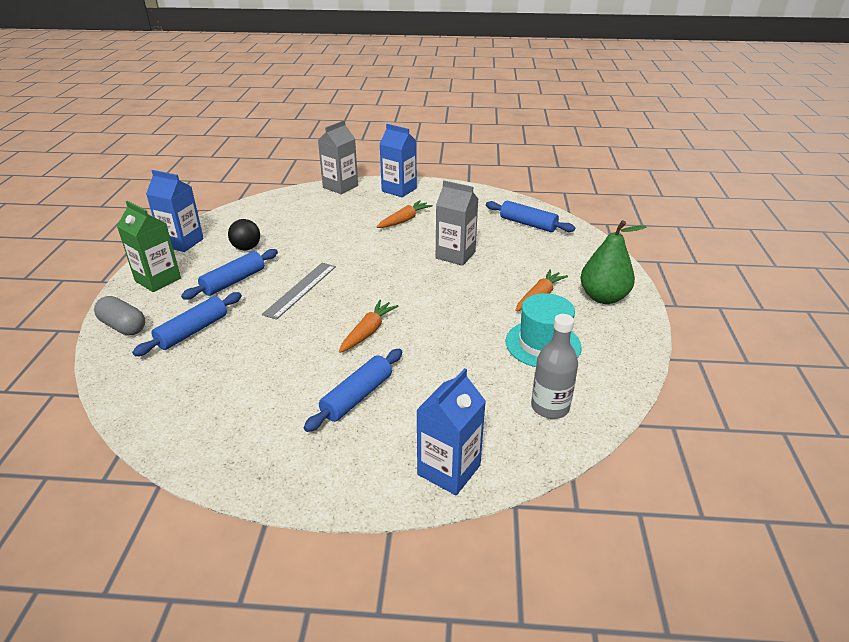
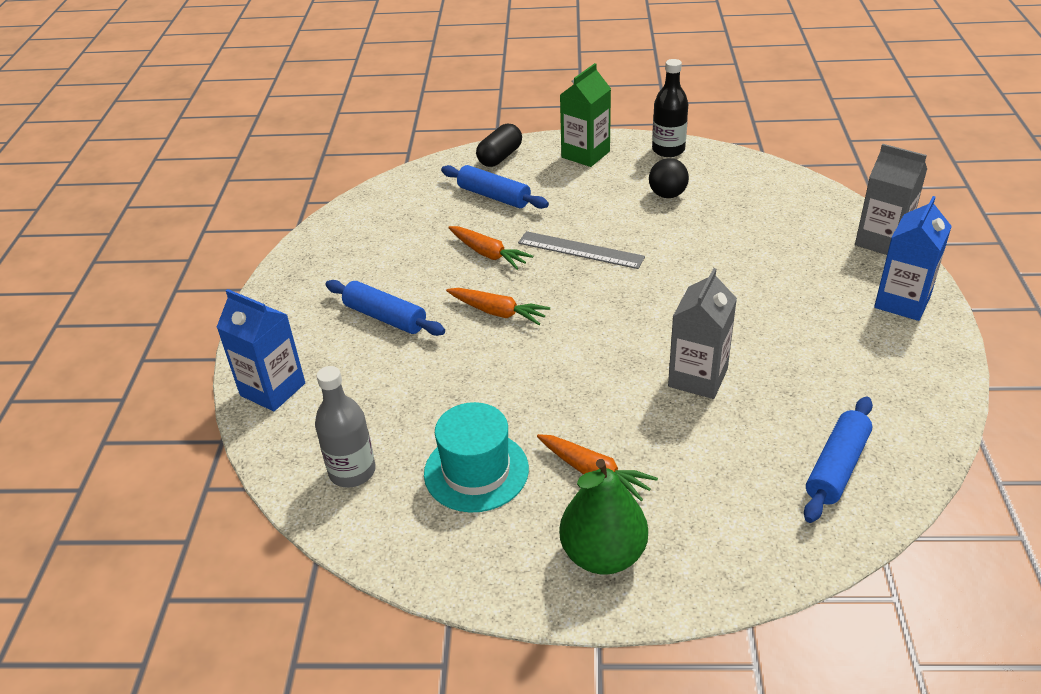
camera: 90 degrees right, 5 degrees up
(123, 326) = (500, 157): grey capsule -> black capsule
(182, 242) = (668, 150): blue carton -> black bottle
(233, 281) = (590, 201): blue rolling pin -> none
(404, 220) = (793, 317): orange carrot -> orange carrot (488, 254)

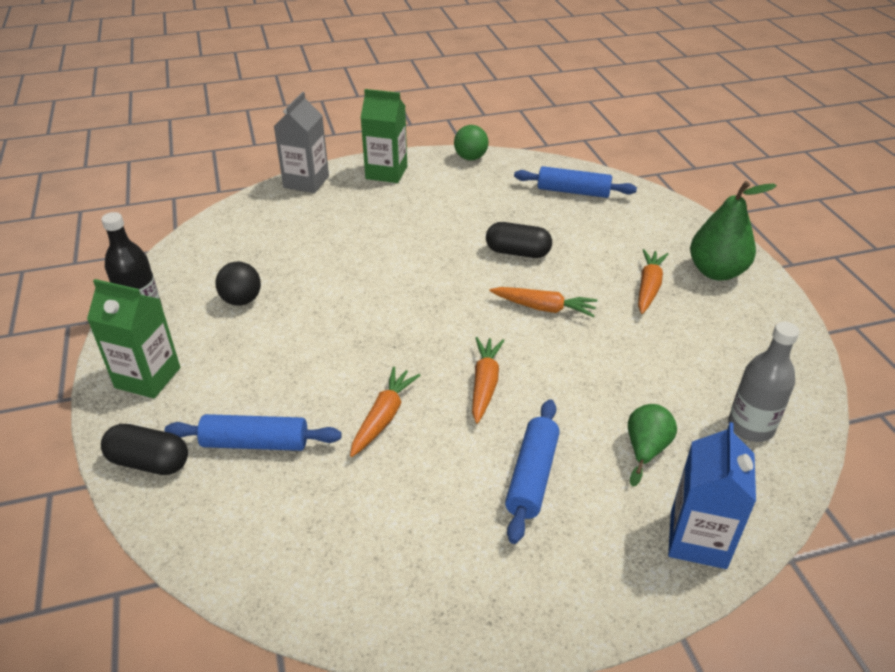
camera: 110 degrees left, 0 degrees up
(371, 389) = (645, 449): none -> green pear
(476, 471) = (692, 348): turquoise hat -> none
(494, 196) = (255, 443): blue rolling pin -> blue rolling pin turned 75 degrees clockwise
(580, 250) = (358, 345): grey ruler -> none
(588, 374) = (544, 308): none -> orange carrot
(697, 378) = (517, 252): grey carton -> black capsule
(902, 302) = (386, 172): blue carton -> green carton
(944, 383) = (470, 158): none -> green ball

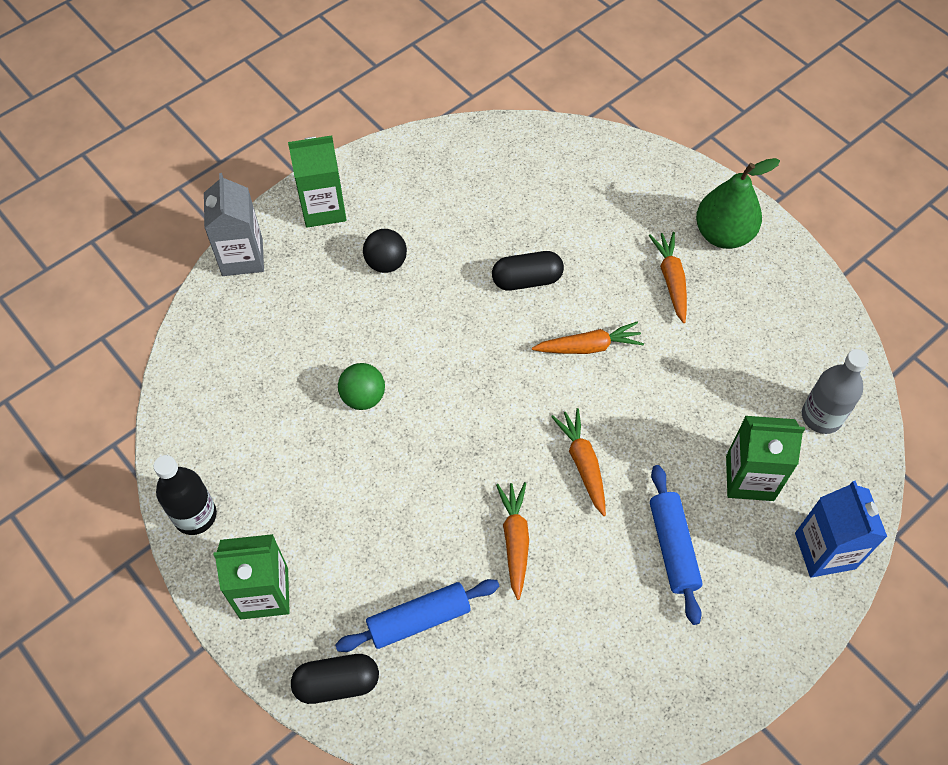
camera: 25 degrees left, 20 degrees up
(242, 300) = (289, 458): black ball -> black ball (386, 263)
(470, 158) = (403, 150): green ball -> green ball (363, 397)
(573, 191) = (538, 166): blue rolling pin -> none
(645, 449) = (749, 478): green pear -> green carton

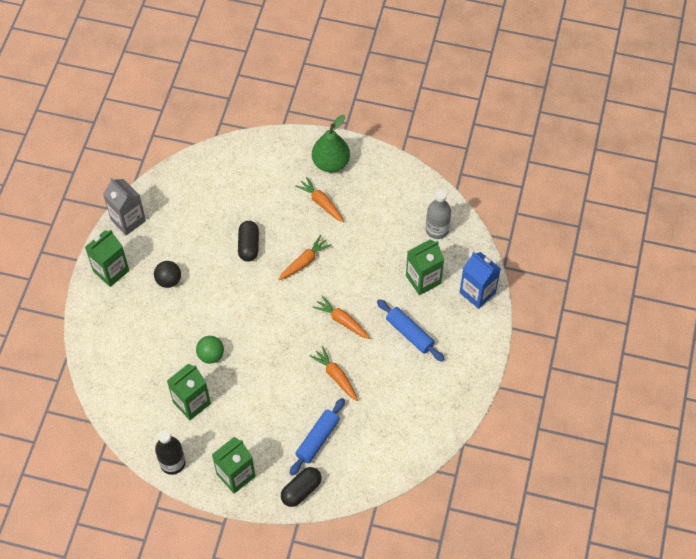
camera: 35 degrees left, 0 degrees up
(242, 257) = (88, 323): grey carton -> grey carton (128, 220)
(287, 446) = (191, 403): none -> green carton
(527, 280) = (248, 246): black capsule -> black capsule turned 45 degrees counterclockwise

